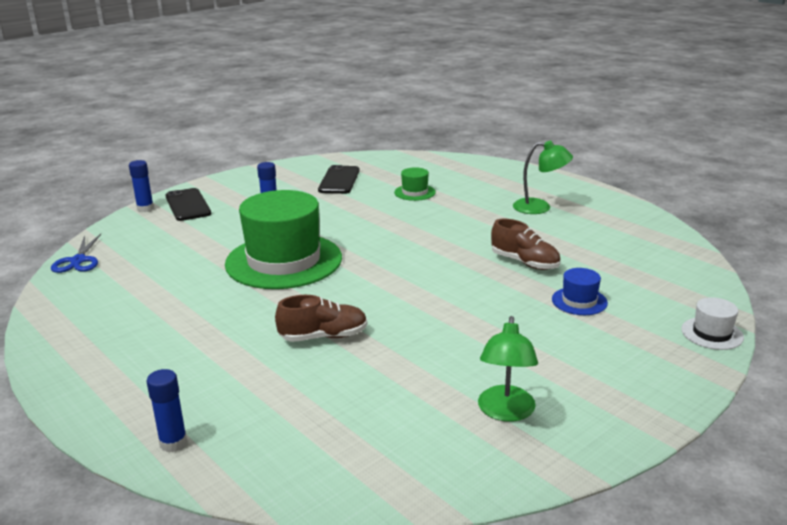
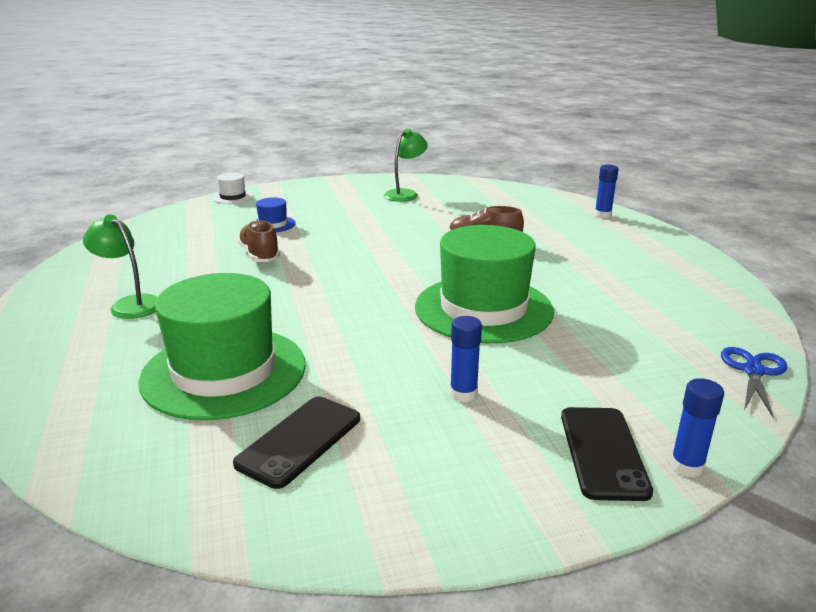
camera: 155 degrees left, 0 degrees up
(414, 192) = (224, 372): green hat -> green hat, size x2.37

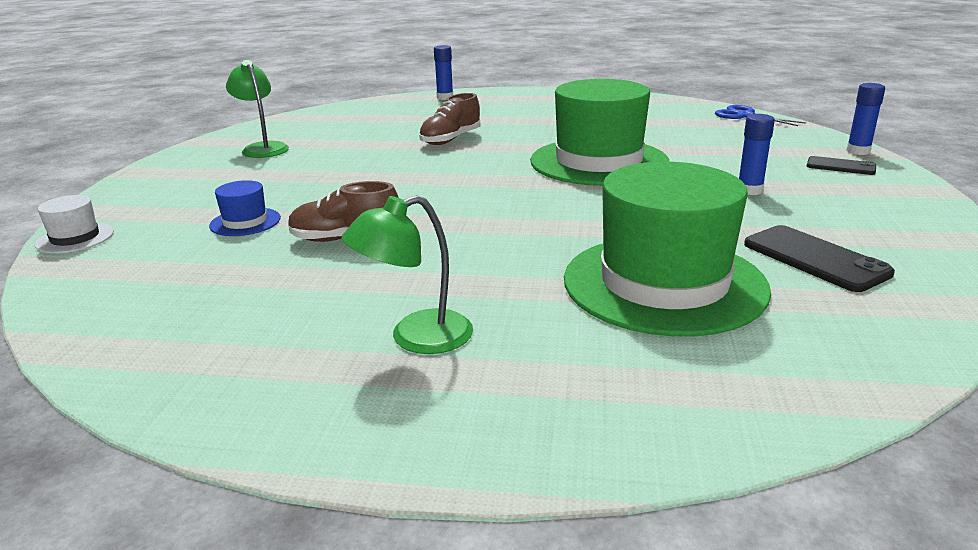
camera: 65 degrees left, 0 degrees up
(603, 452) = (840, 166): black phone -> black phone, size x0.62

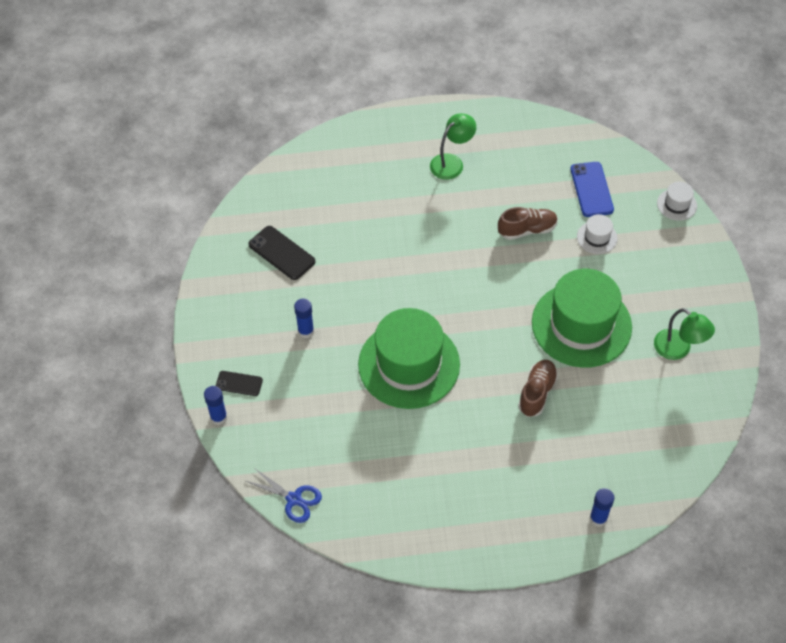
camera: 165 degrees right, 30 degrees up
(182, 268) = (591, 189): none -> blue phone
(245, 222) = (597, 237): blue hat -> white hat
(664, 283) = (355, 218): green hat -> green hat (581, 325)

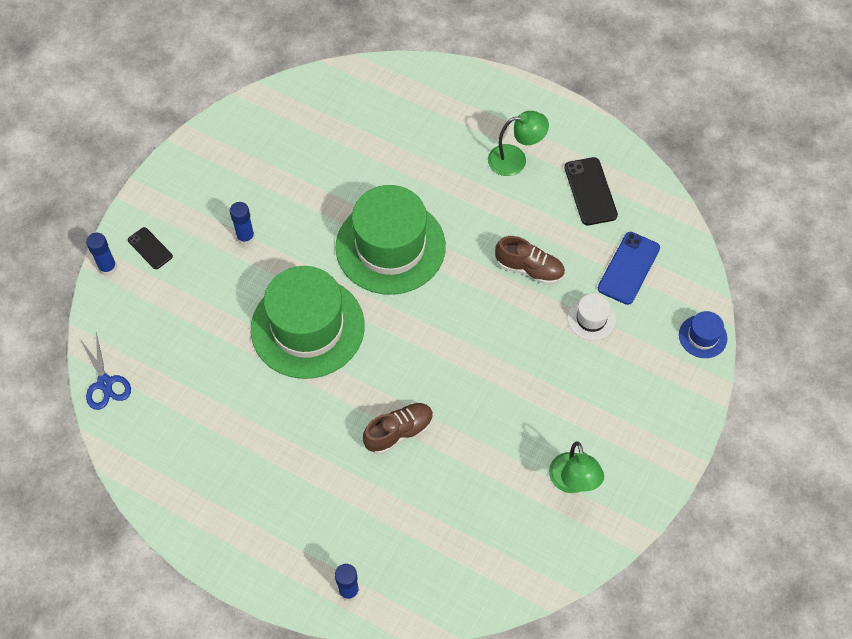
camera: 35 degrees right, 5 degrees up
(281, 253) = (287, 152): black phone -> black phone (590, 191)
(581, 325) = (499, 395): green hat -> green hat (390, 246)
(677, 204) = (702, 336): white hat -> blue hat

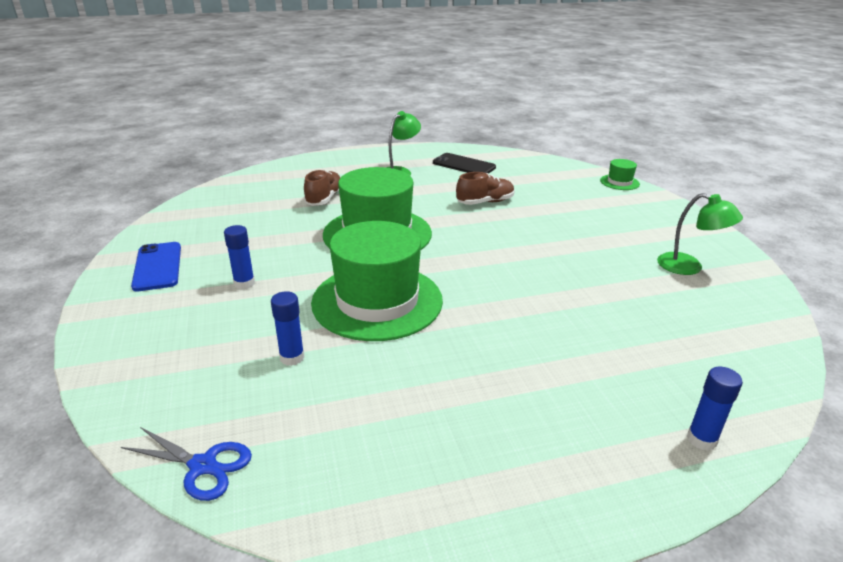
camera: 45 degrees left, 30 degrees down
(108, 268) = (101, 373): blue glue stick -> blue glue stick (292, 357)
(150, 248) = (143, 335): black phone -> none
(399, 432) = (546, 313): brown shoe -> brown shoe (324, 198)
(591, 319) = (556, 203): white hat -> none
(628, 268) = (536, 179): blue phone -> blue phone (157, 266)
(702, 336) = (619, 182): blue hat -> green hat

